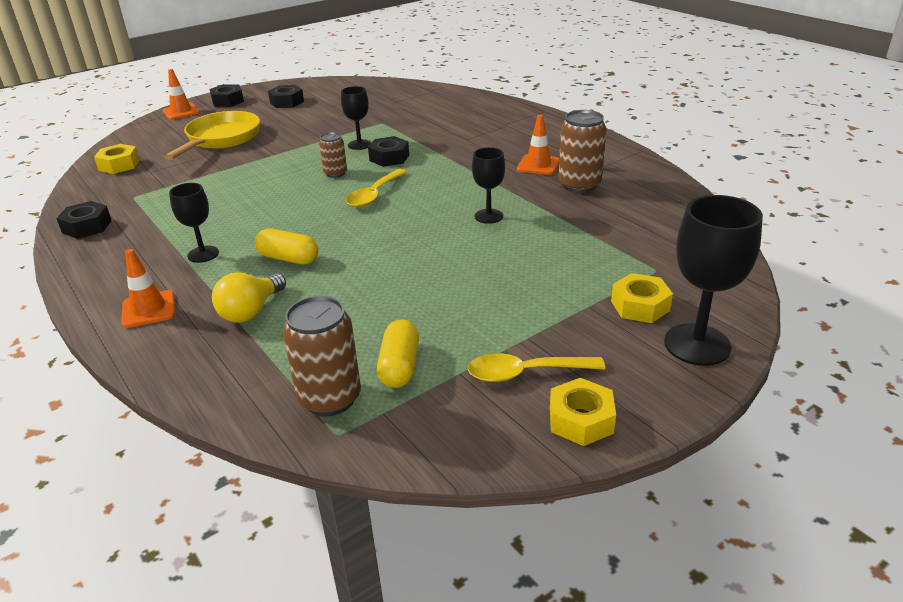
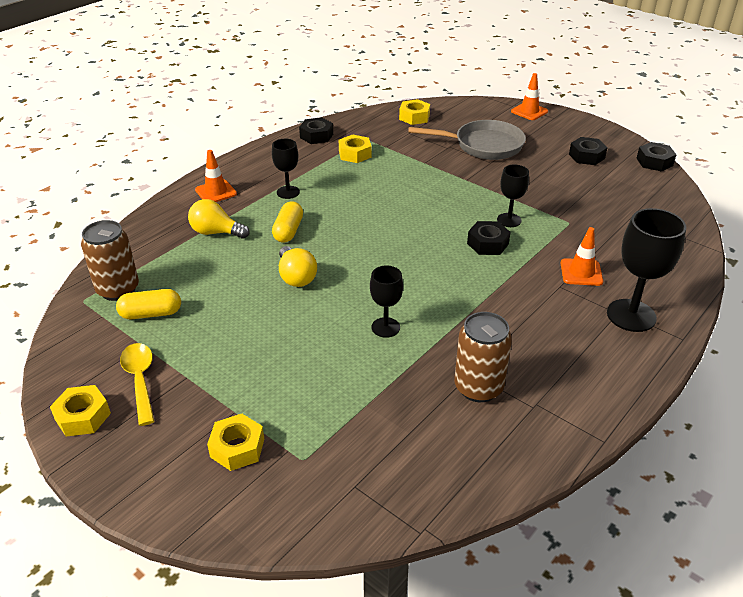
camera: 75 degrees right, 5 degrees up
(160, 206) = (354, 154): none -> yellow nut
(221, 139) = (483, 146): yellow pan -> grey pan
(228, 101) = (567, 126): black nut -> black nut (654, 162)
(335, 173) = (441, 220): brown can -> none
(374, 195) = (406, 250): yellow spoon -> none
(382, 258) = (296, 277): none -> yellow light bulb
(538, 165) = (516, 349): orange traffic cone -> orange traffic cone (581, 272)
(697, 344) = (176, 491): black goblet -> black goblet (631, 315)

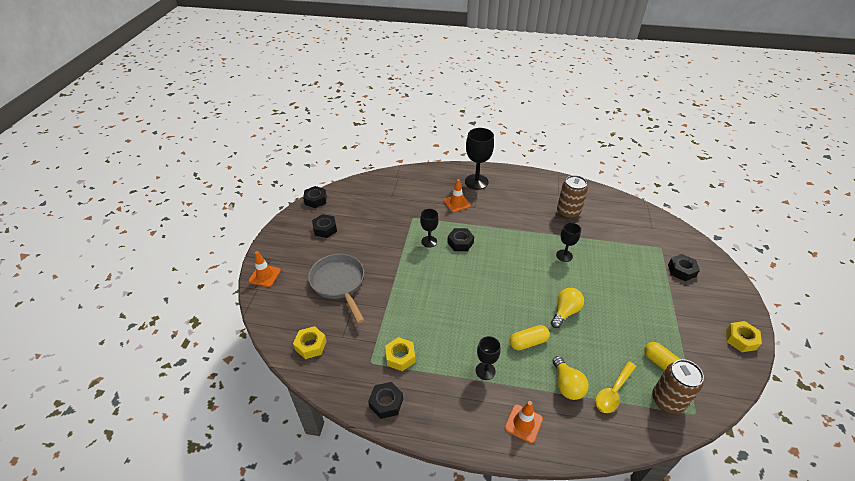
camera: 120 degrees left, 5 degrees up
(140, 380) = (699, 332): yellow spoon -> yellow spoon (613, 392)
(237, 448) = (681, 270): yellow nut -> black nut

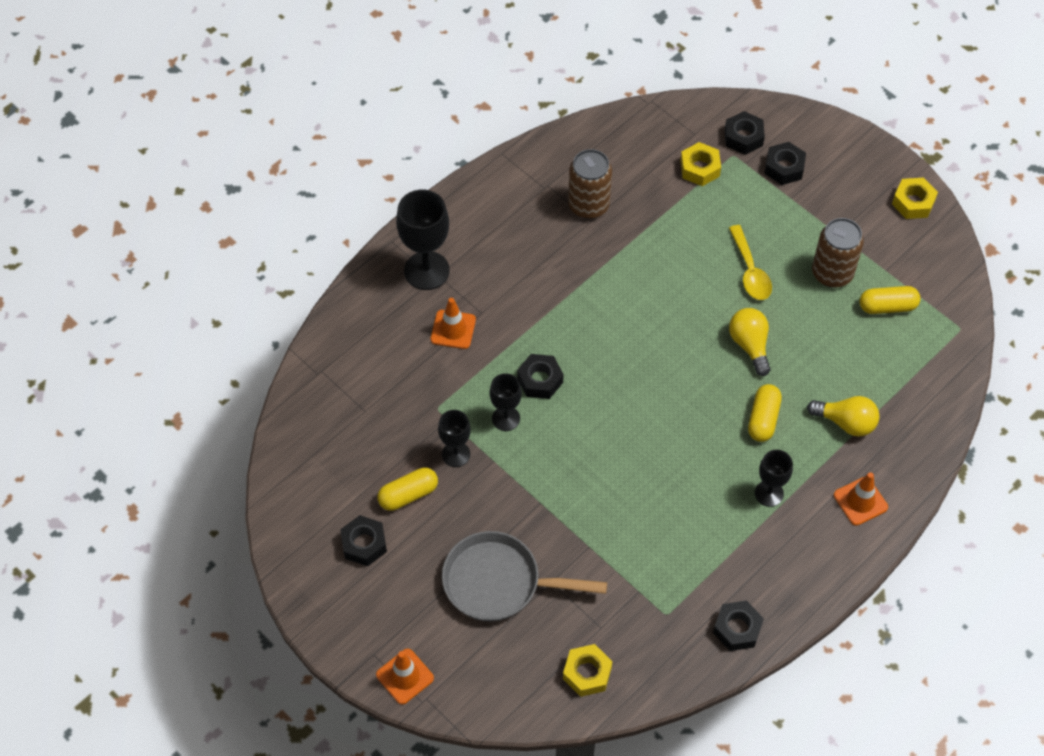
camera: 55 degrees left, 15 degrees up
(315, 200) = (278, 523): black nut -> black nut (743, 137)
(361, 230) = (408, 494): none -> yellow capsule
(400, 357) = (682, 575): yellow nut -> yellow nut (700, 168)
(564, 255) = (662, 274): black goblet -> black goblet (456, 454)
(613, 392) = (885, 384): yellow spoon -> yellow spoon (750, 271)
(667, 401) = (930, 341): brown can -> brown can (832, 273)

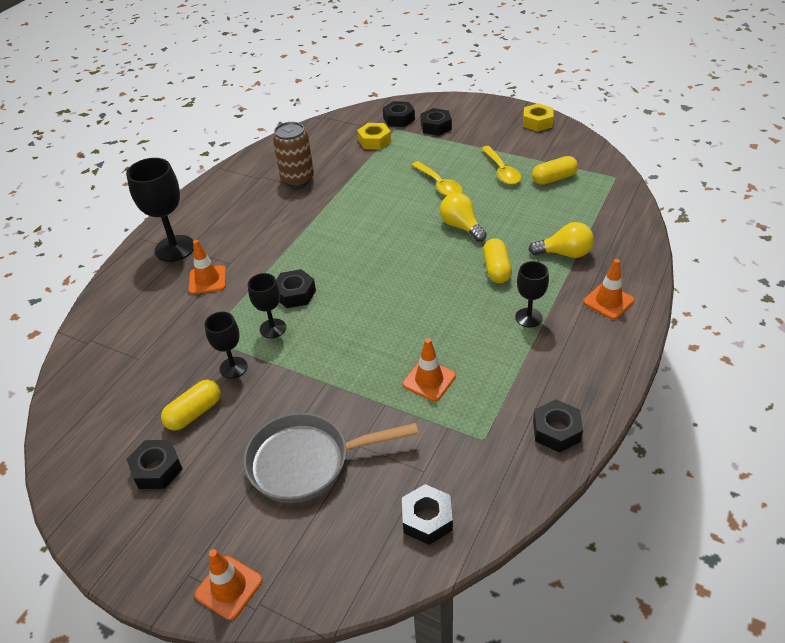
camera: 15 degrees left, 15 degrees down
(587, 673) = (427, 519): yellow nut -> black nut
(640, 533) = (429, 380): none -> orange traffic cone
(832, 273) = (501, 171): brown can -> yellow spoon

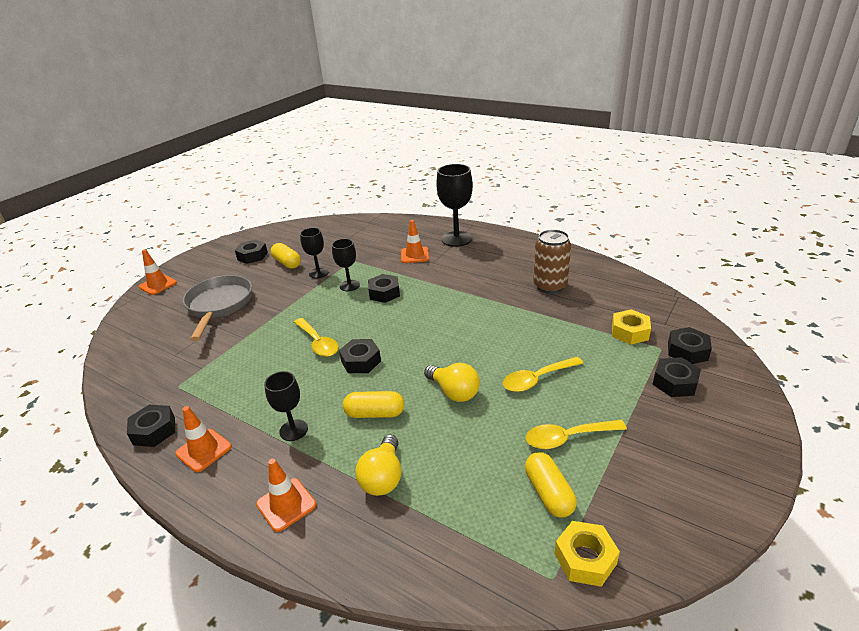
camera: 95 degrees right, 10 degrees down
(394, 331) = (318, 343): none -> yellow spoon
(427, 519) = (137, 355): black nut -> black nut (361, 361)
(429, 380) = (254, 360): orange traffic cone -> orange traffic cone (204, 450)
(461, 226) = (454, 392): yellow light bulb -> yellow light bulb turned 75 degrees clockwise
(537, 122) = (716, 498): yellow nut -> yellow nut (585, 558)

